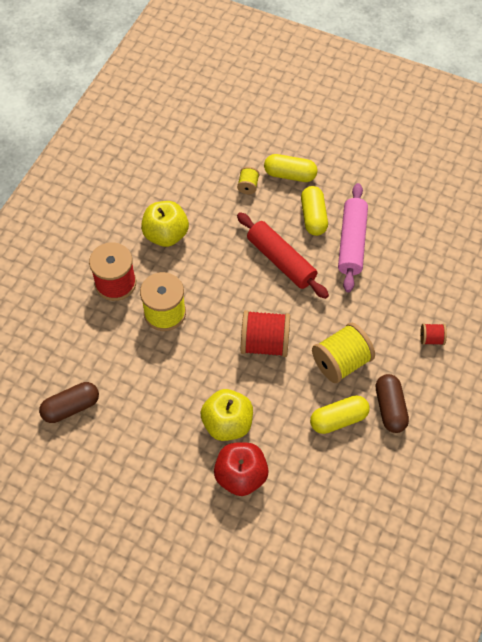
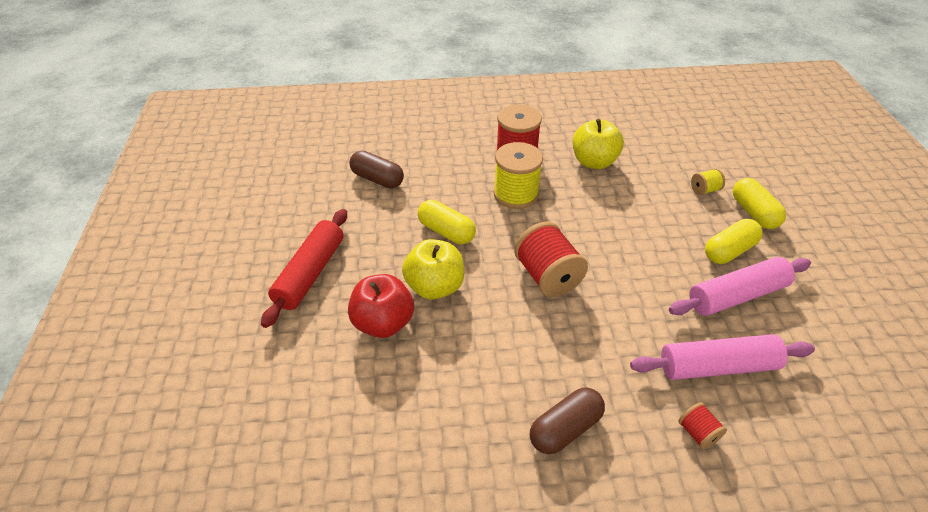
camera: 60 degrees right, 15 degrees down
(281, 261) = (652, 248): red rolling pin -> red rolling pin (310, 273)
(338, 419) = (510, 381): yellow capsule -> yellow capsule (446, 231)
(341, 362) = (583, 352): yellow spool -> none
(395, 295) = (717, 366): none -> pink rolling pin

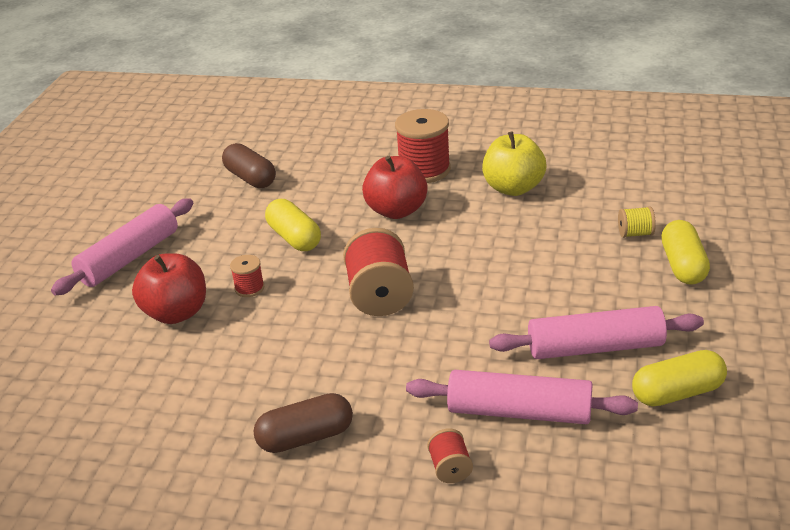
camera: 20 degrees right, 10 degrees down
(310, 273) = (129, 258): red rolling pin -> pink rolling pin
(435, 287) = (249, 288): yellow apple -> red spool
(516, 194) = (396, 211): yellow spool -> red apple
(729, 251) = (619, 301): yellow capsule -> yellow capsule (677, 393)

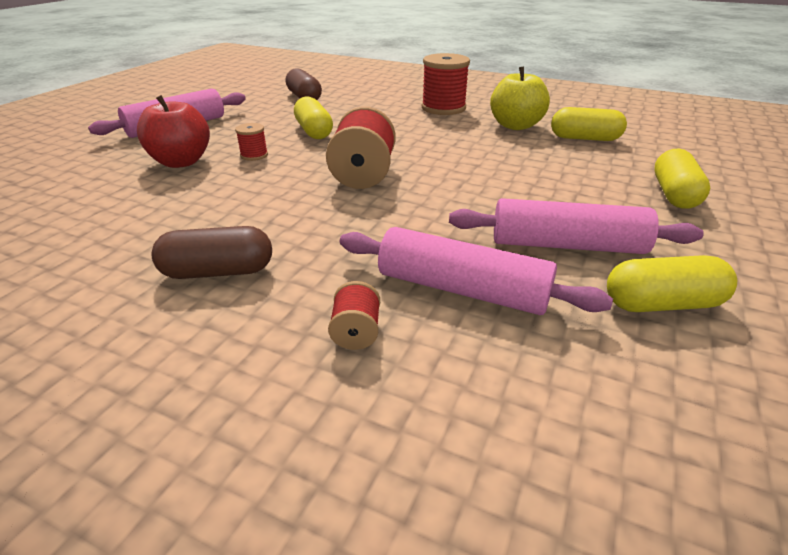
camera: 10 degrees right, 0 degrees up
(396, 211) = (408, 127): red apple -> none
(590, 197) = (584, 138): none -> yellow capsule
(635, 234) = (625, 166): yellow spool -> none

